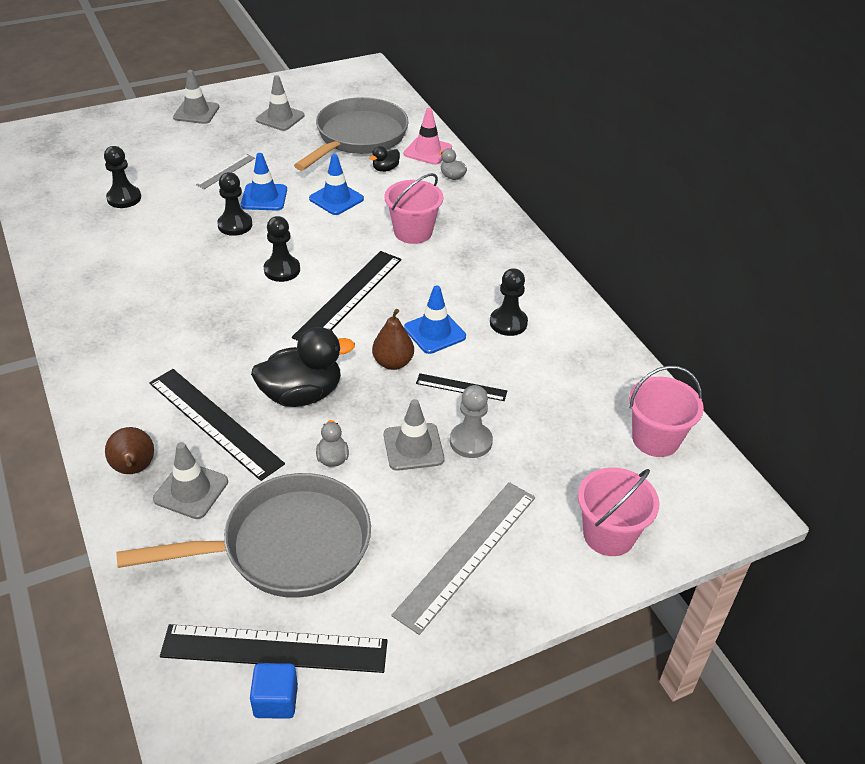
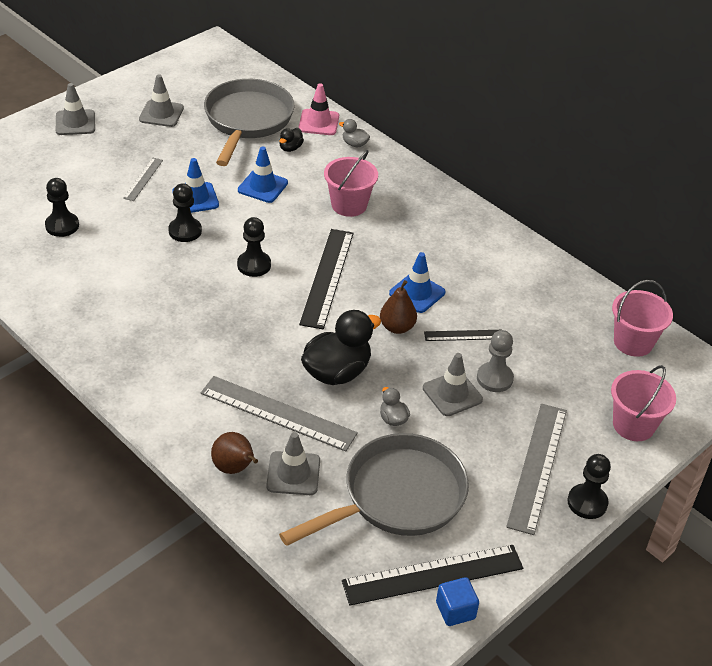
camera: 20 degrees left, 0 degrees up
(214, 422) = (278, 413): black ruler -> grey ruler
(508, 323) = (473, 271): black pawn -> black pawn (587, 502)

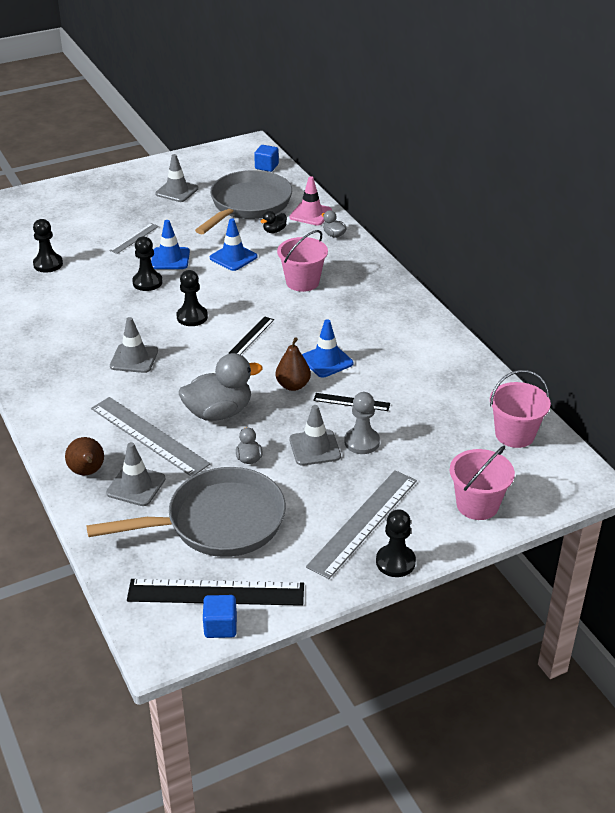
camera: 20 degrees right, 5 degrees down
(75, 123) = (101, 189): grey traffic cone -> grey traffic cone (134, 358)
(244, 71) = (266, 167): none -> blue cube
(327, 277) = (251, 336): black ruler -> black ruler, size x0.52
(337, 372) = (219, 412): black duck -> grey duck

